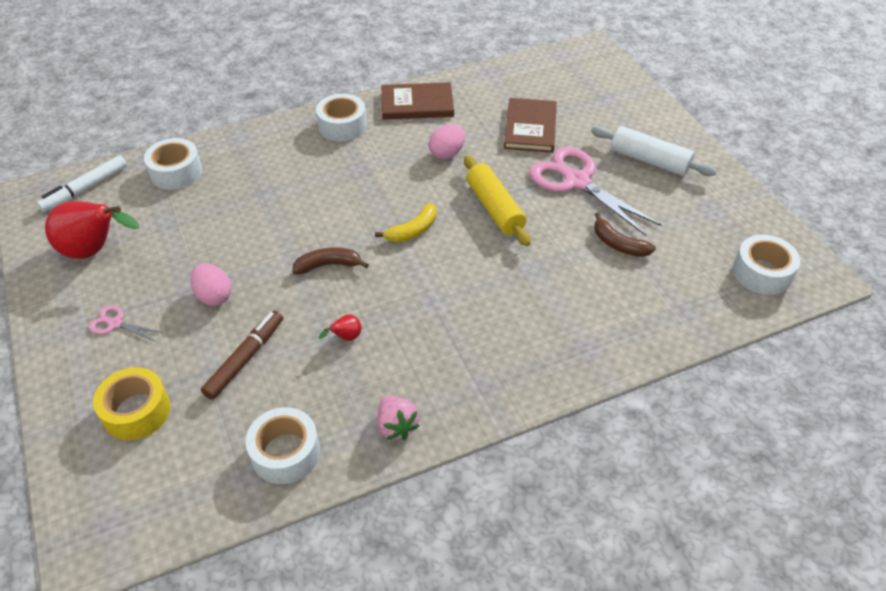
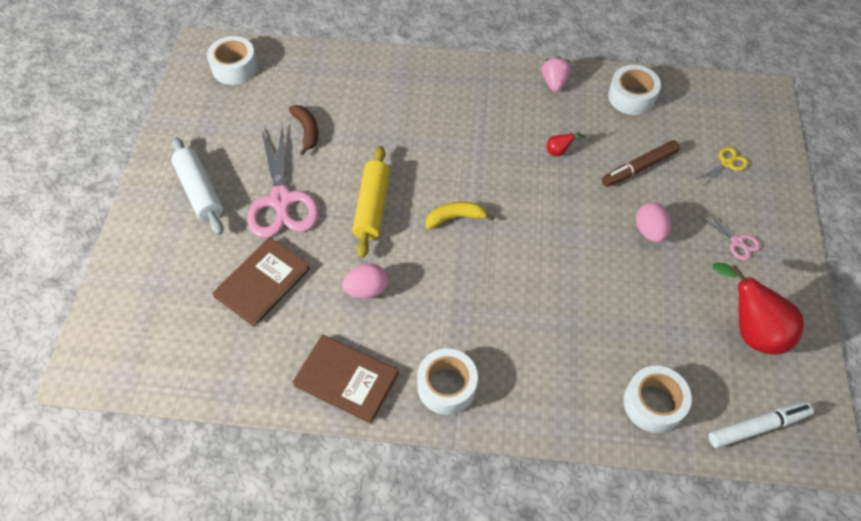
camera: 150 degrees left, 10 degrees up
(136, 411) = (727, 163): yellow tape -> yellow scissors
(328, 265) = (544, 217): brown banana -> none

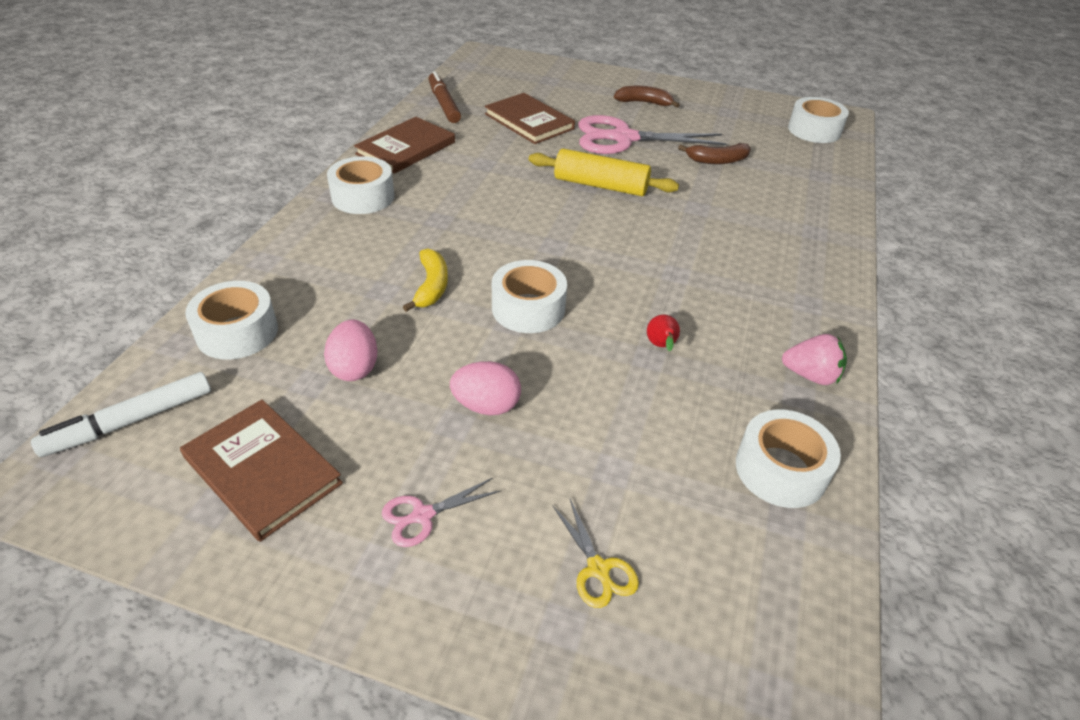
camera: 100 degrees right, 15 degrees down
(200, 191) = (644, 103): white rolling pin -> brown banana
(367, 289) = (496, 169): pink egg -> pink egg (355, 368)
(455, 218) = (568, 236): yellow banana -> yellow banana (431, 286)
(551, 227) = (528, 308): none -> white tape
(639, 168) = (612, 431): brown marker -> brown marker (444, 104)
(751, 330) = (263, 470): red pear -> brown book
(757, 427) = (130, 421): white marker -> white marker turned 60 degrees clockwise

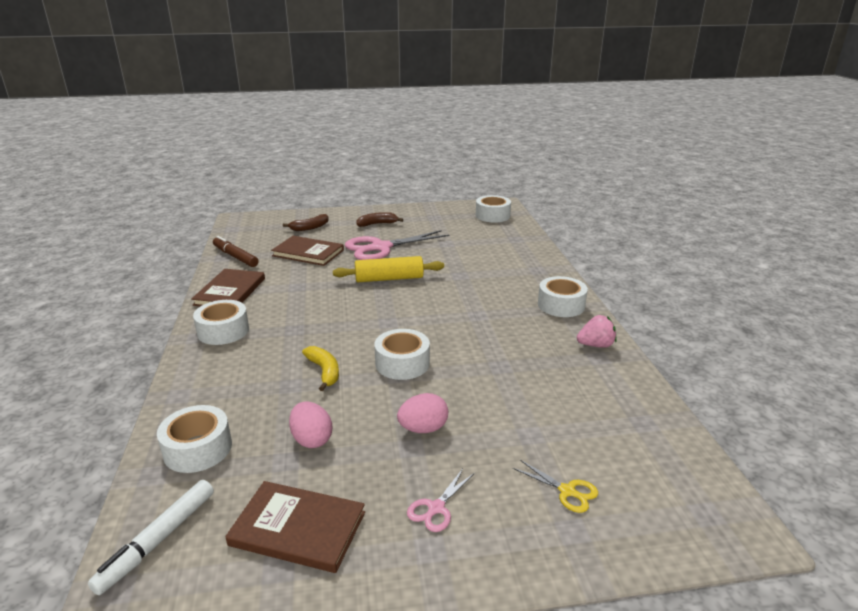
camera: 25 degrees left, 15 degrees down
(661, 346) = (502, 357): red pear -> none
(717, 160) = (450, 246): brown banana -> brown banana (310, 227)
(780, 470) = (620, 399): white tape -> white tape (561, 305)

